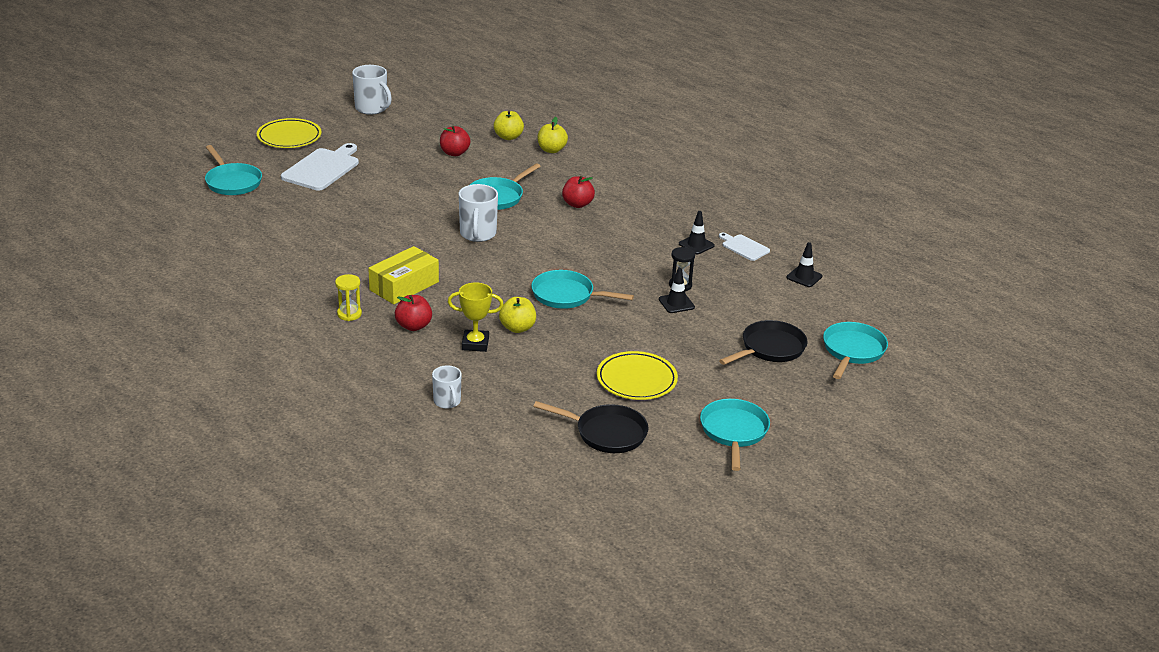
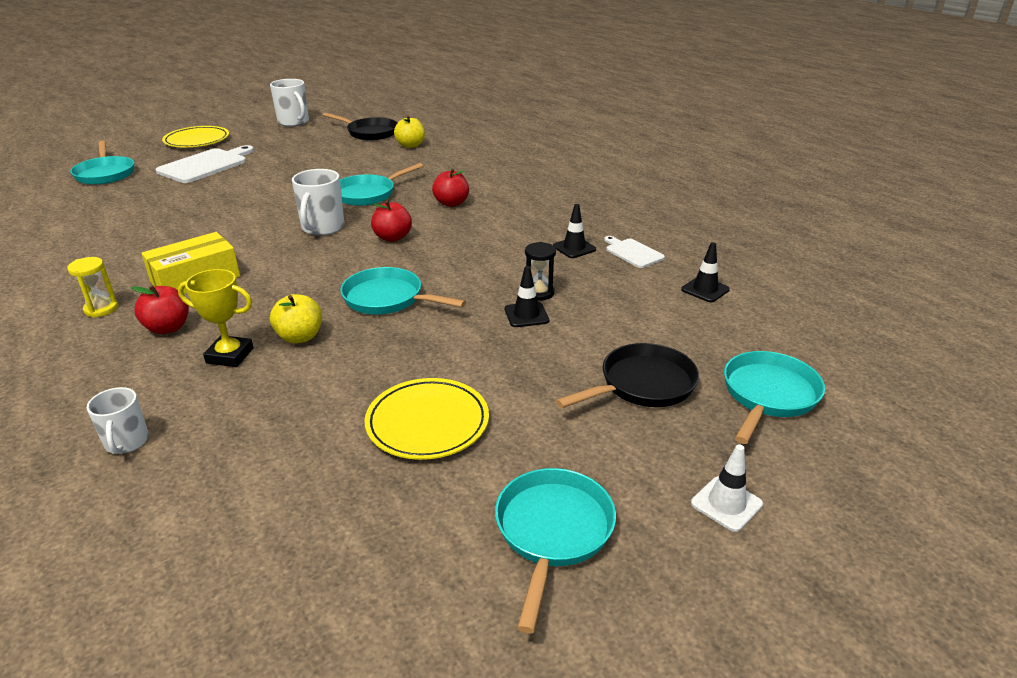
camera: 10 degrees right, 0 degrees up
(454, 153) = (348, 156): red apple -> red apple (392, 237)
(551, 150) = (448, 156): yellow apple -> none
(606, 433) = (336, 518): black pan -> black pan (370, 133)
(830, 413) = (726, 504): none -> white traffic cone

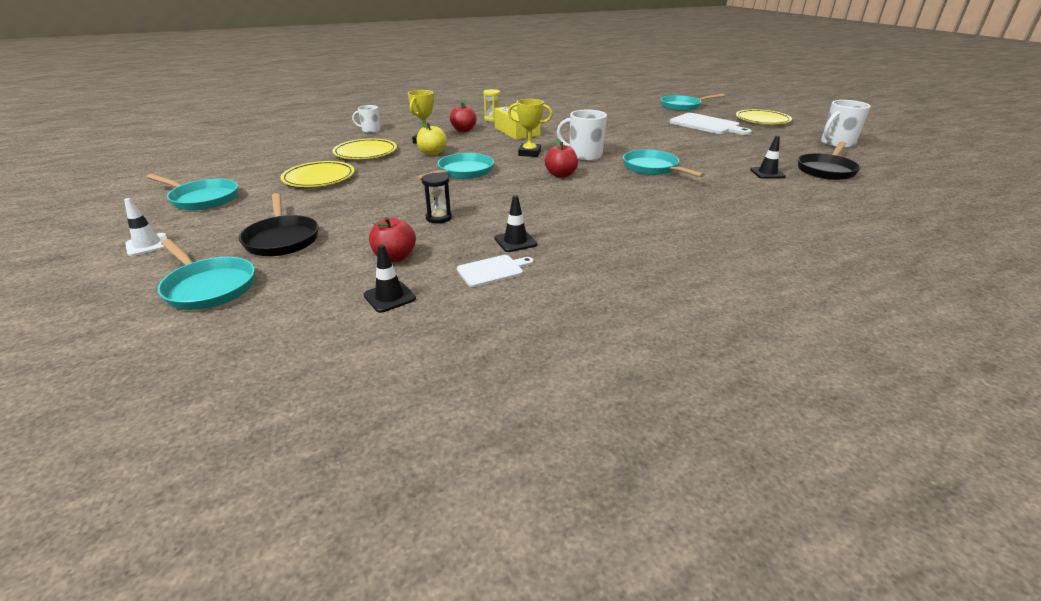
camera: 100 degrees right, 0 degrees up
(289, 408) = (365, 153): none -> yellow plate
(308, 261) = (529, 153): none -> yellow trophy
(410, 145) = (795, 186): yellow apple -> none
(451, 203) = (631, 197): red apple -> red apple (394, 257)
(526, 315) = (409, 210): black traffic cone -> black traffic cone (767, 173)

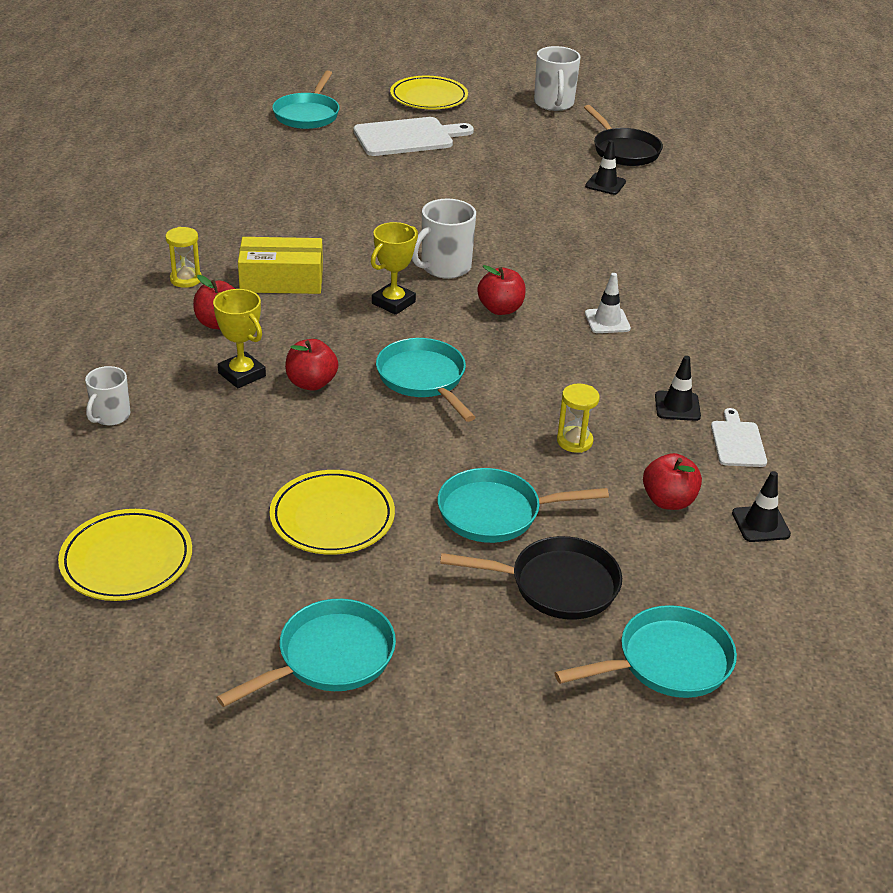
camera: 65 degrees left, 5 degrees up
(147, 245) = (493, 722): white traffic cone -> white traffic cone (607, 321)
(365, 153) = (243, 447): yellow plate -> yellow plate (127, 560)
(432, 153) = (311, 383): yellow apple -> red apple
(438, 218) = (574, 441): black hourglass -> yellow hourglass
(652, 168) = (532, 241): turquoise pan -> turquoise pan (495, 513)

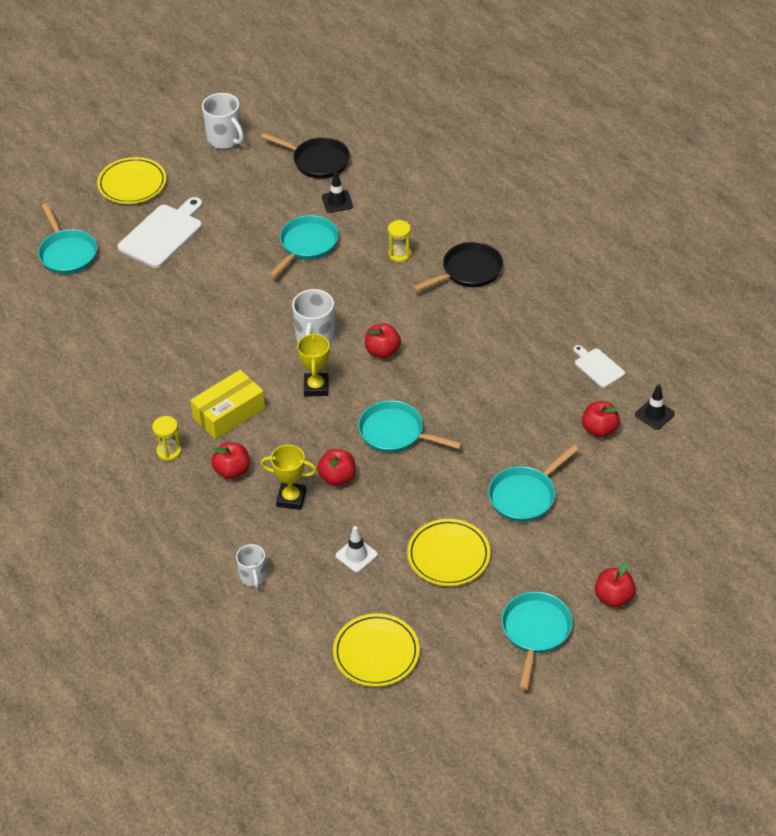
camera: 35 degrees left, 10 degrees up
(475, 684) = (613, 597): none -> red apple
(557, 585) = (596, 518): black pan -> black pan (468, 271)
(574, 441) = (518, 422): yellow hourglass -> yellow hourglass (399, 254)
(607, 321) = (451, 322): white traffic cone -> white traffic cone (356, 555)
(667, 662) = (683, 525): turquoise pan -> turquoise pan (307, 245)
(677, 406) = (546, 362): black traffic cone -> none

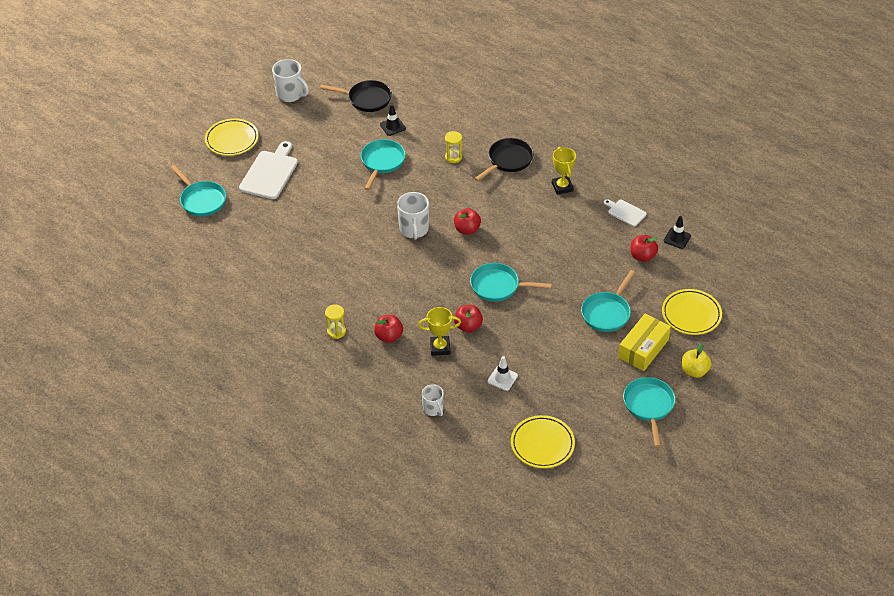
camera: 15 degrees left, 0 degrees up
(229, 413) = (370, 295): yellow box -> yellow box (643, 349)
(316, 387) = (428, 264): yellow trophy -> yellow trophy (562, 187)
(448, 555) = (568, 365): yellow plate -> yellow plate (691, 314)
(613, 597) = (694, 371): red apple -> yellow apple

